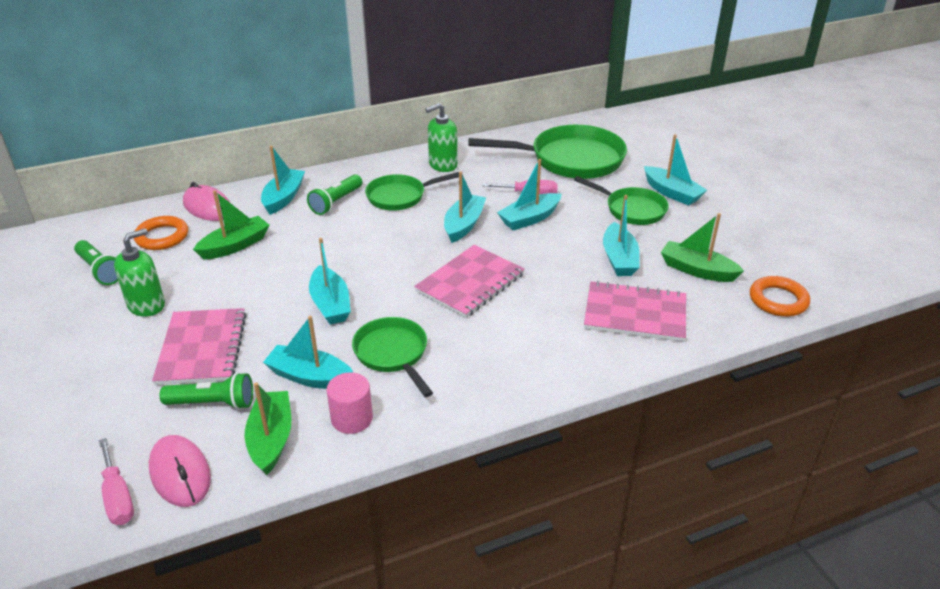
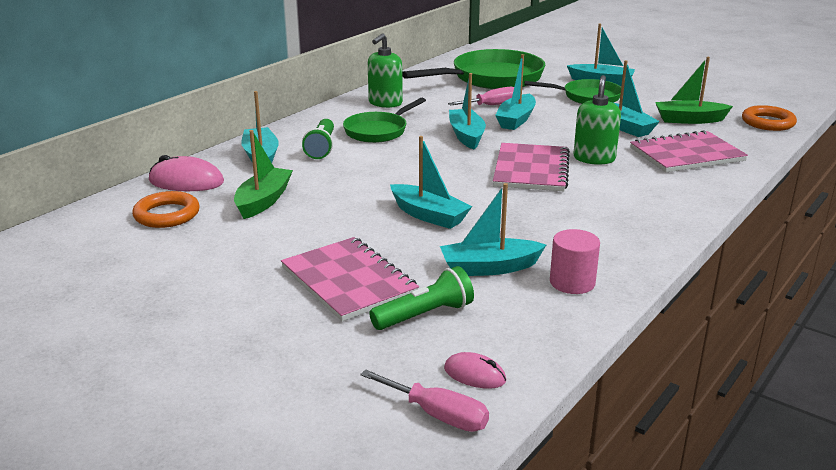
camera: 30 degrees left, 10 degrees down
(100, 271) = (131, 258): green flashlight -> none
(147, 305) = (233, 268): green soap dispenser -> green soap dispenser (594, 158)
(180, 474) = (474, 375): pink mouse -> pink mouse, size x0.58
(271, 439) = (522, 320): green boat -> none
(393, 354) = (539, 231): green pan -> none

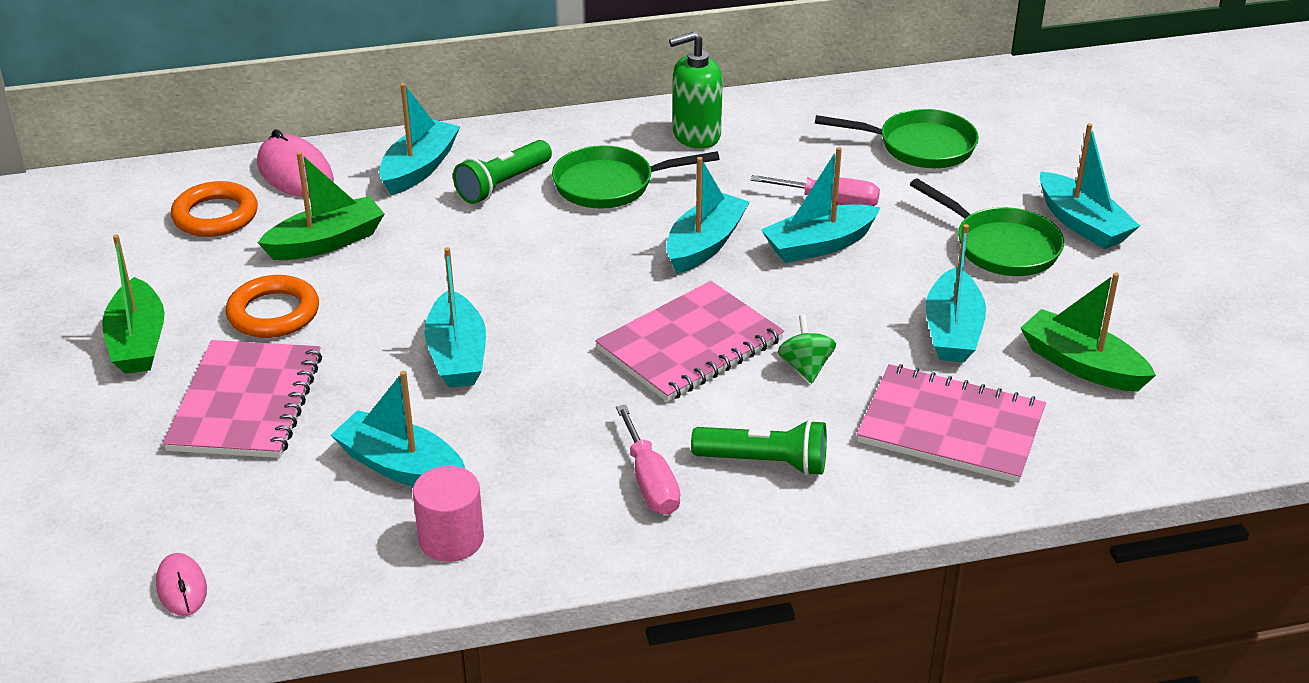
camera: 40 degrees right, 10 degrees up
(223, 285) = (138, 342): none -> green boat
(425, 315) = (247, 489): green flashlight -> green flashlight (764, 463)
(438, 415) = (88, 609): pink screwdriver -> pink screwdriver (650, 482)
(491, 78) = (919, 146): green pan -> green pan, size x0.59
(594, 158) = (805, 367): green soap dispenser -> green spinning top
(768, 122) = (1207, 432): orange ring -> orange ring (273, 313)

